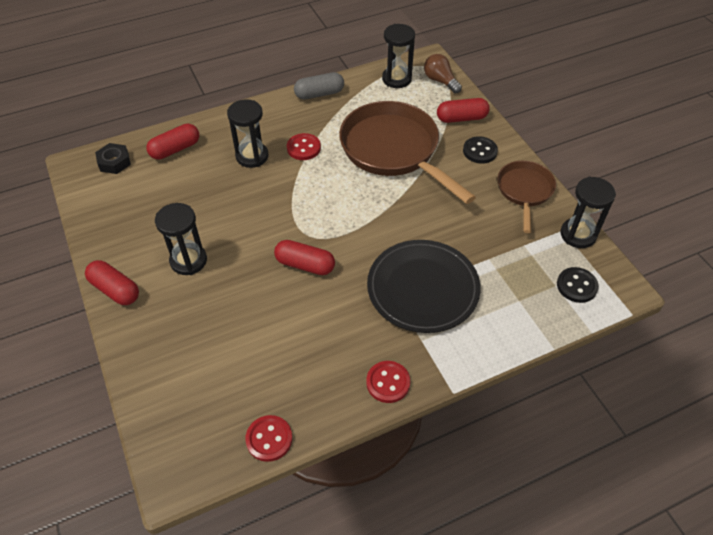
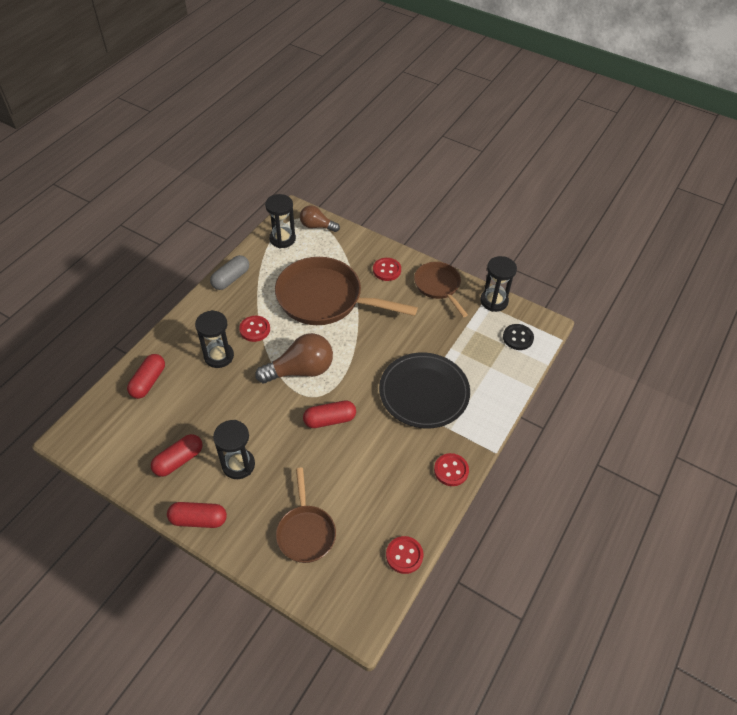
camera: 35 degrees left, 0 degrees up
(114, 162) = (103, 418): black nut -> none
(195, 357) = (306, 532): none -> brown pan
(315, 205) = (300, 370): none -> brown light bulb
(461, 118) = (355, 250): red capsule -> red capsule (179, 460)
(480, 151) = (387, 270): black button -> red button

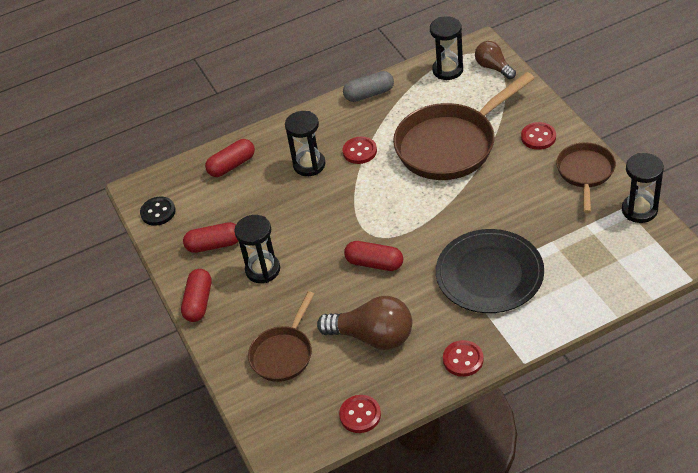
camera: 40 degrees right, 5 degrees down
(198, 519) = (198, 302): red capsule -> red capsule turned 60 degrees clockwise
(300, 370) = (378, 206): brown light bulb -> brown light bulb (373, 336)
(325, 299) = (450, 145): brown pan -> brown pan turned 90 degrees counterclockwise
(517, 338) = (638, 258): black button -> black button (158, 212)

